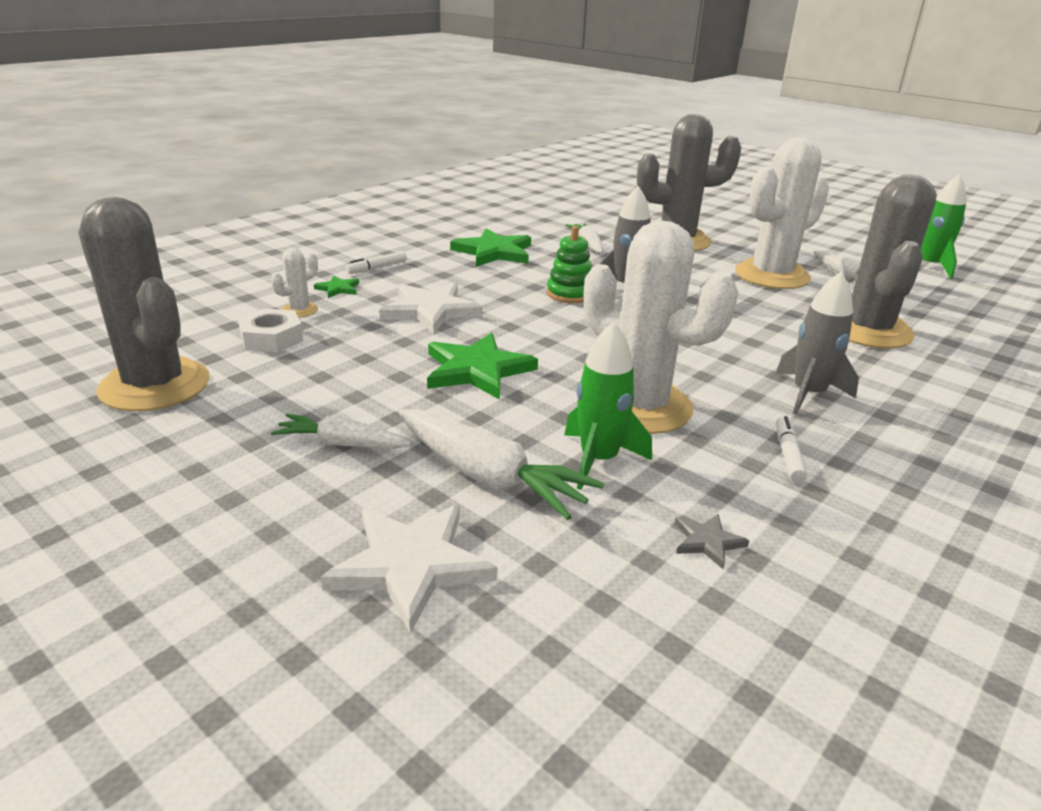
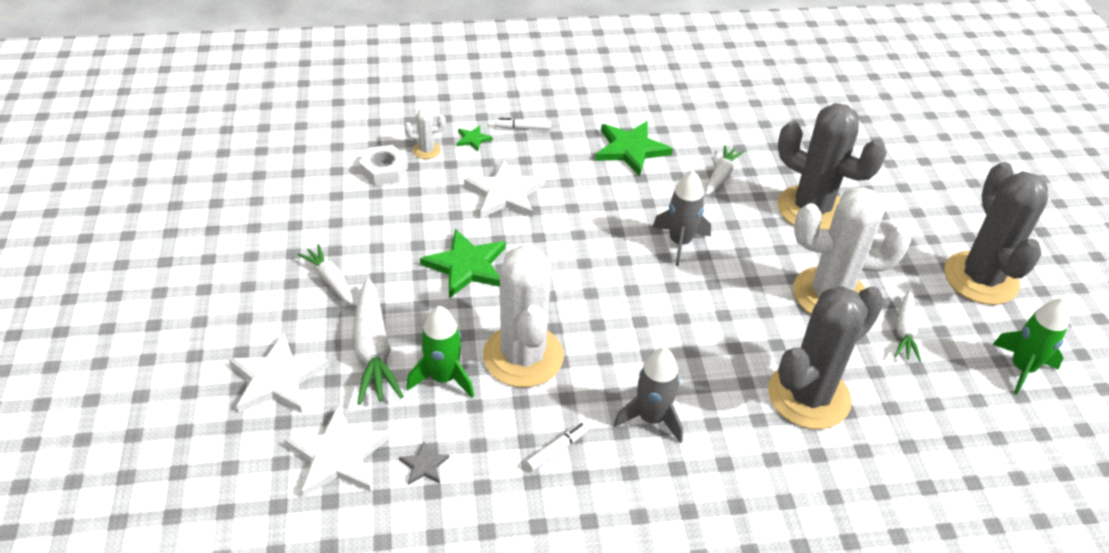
camera: 40 degrees right, 15 degrees up
(155, 385) = (289, 179): grey cactus -> grey cactus (980, 278)
(570, 294) = (625, 227): green stacking toy -> none
(607, 594) = (338, 455): none -> white star

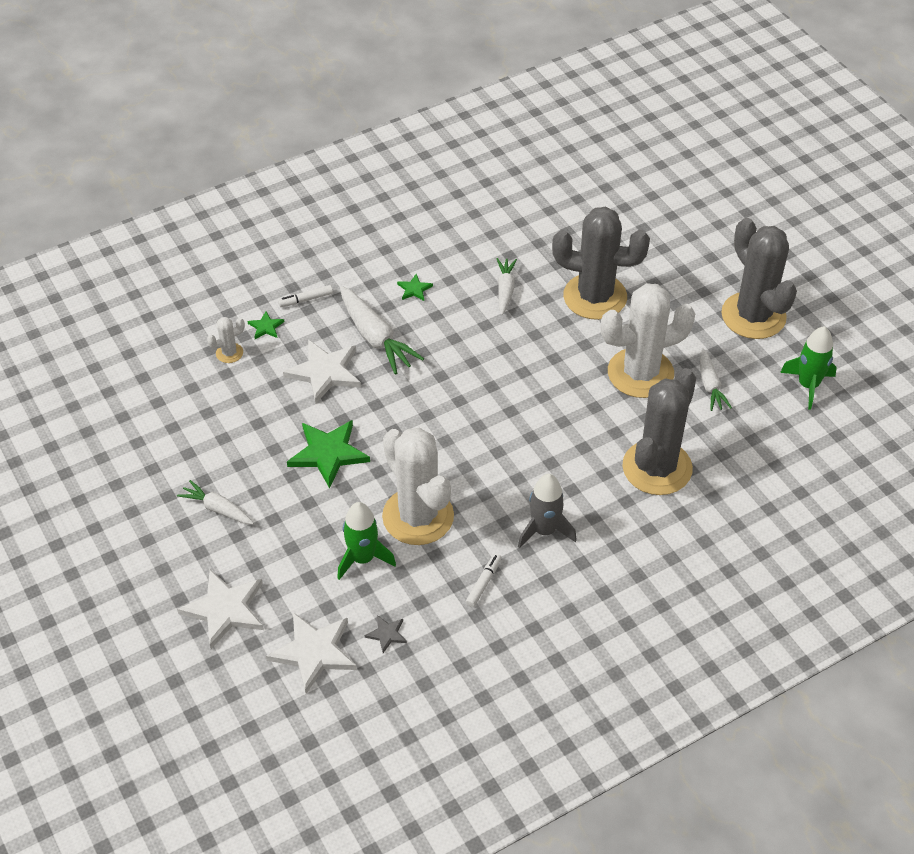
camera: 20 degrees left, 5 degrees up
(373, 350) = (291, 556): white carrot -> white carrot (375, 337)
(384, 170) = (201, 386): white nut -> none
(631, 149) = (414, 289): green star -> green star, size x0.48
(680, 242) = (498, 367): grey rocket -> none

